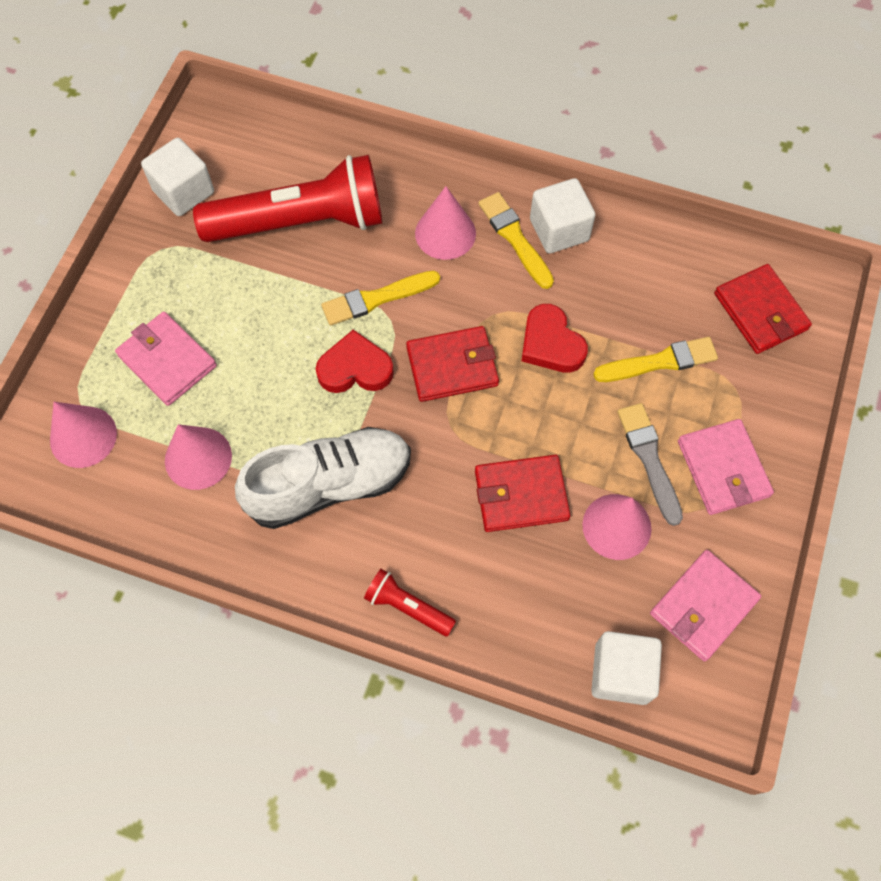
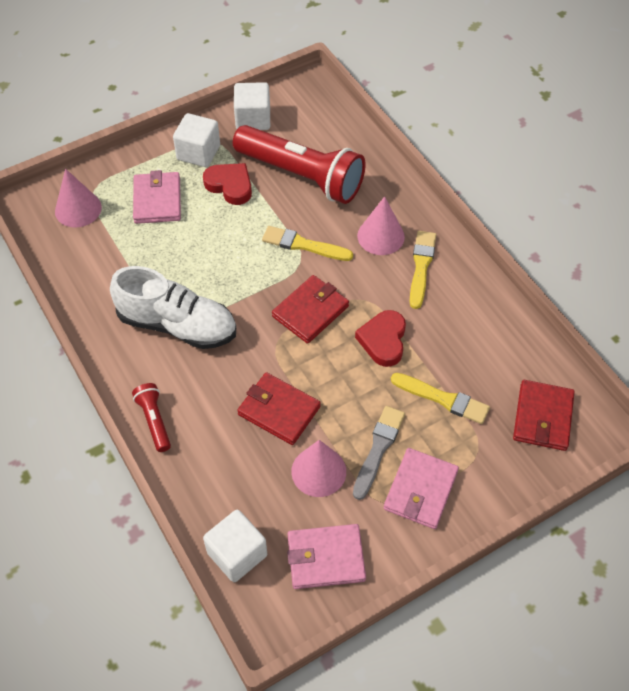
camera: 40 degrees right, 10 degrees down
(198, 458) = (123, 261): pink cone -> none
(355, 368) = (253, 274): red heart -> red heart (230, 185)
(452, 366) = (310, 311): red wallet -> red wallet turned 75 degrees counterclockwise
(559, 230) = (454, 280): white cube -> white cube (198, 152)

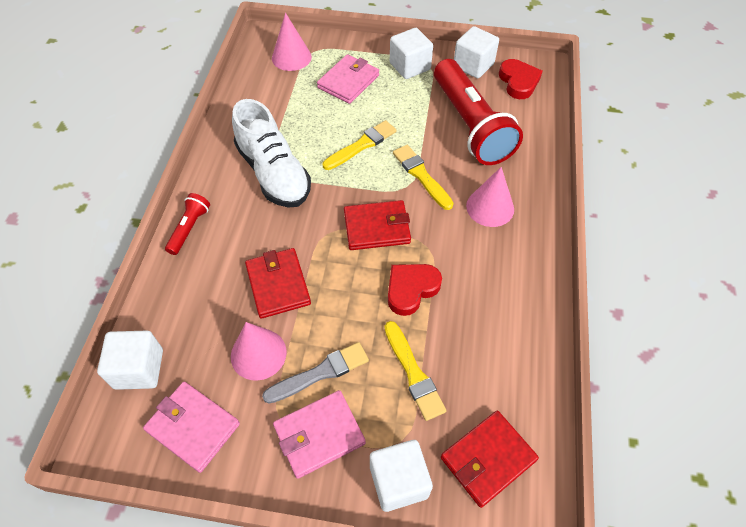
camera: 40 degrees right, 0 degrees up
(230, 185) = (409, 101): red heart -> red heart (518, 82)
(421, 267) = (501, 253): yellow brush -> yellow brush (361, 145)
(501, 476) = (399, 481): none -> white cube

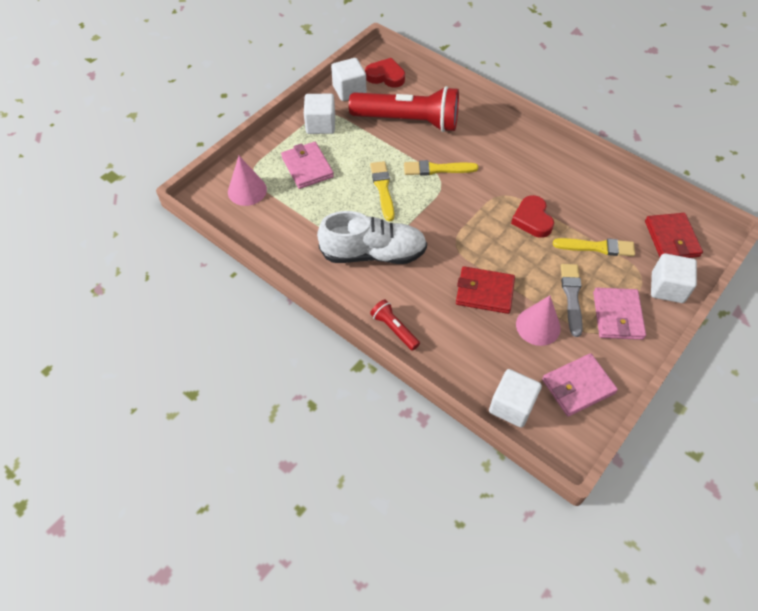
camera: 60 degrees left, 0 degrees up
(377, 227) = (468, 214): red wallet -> none
(490, 207) = (489, 147): pink cone -> none

